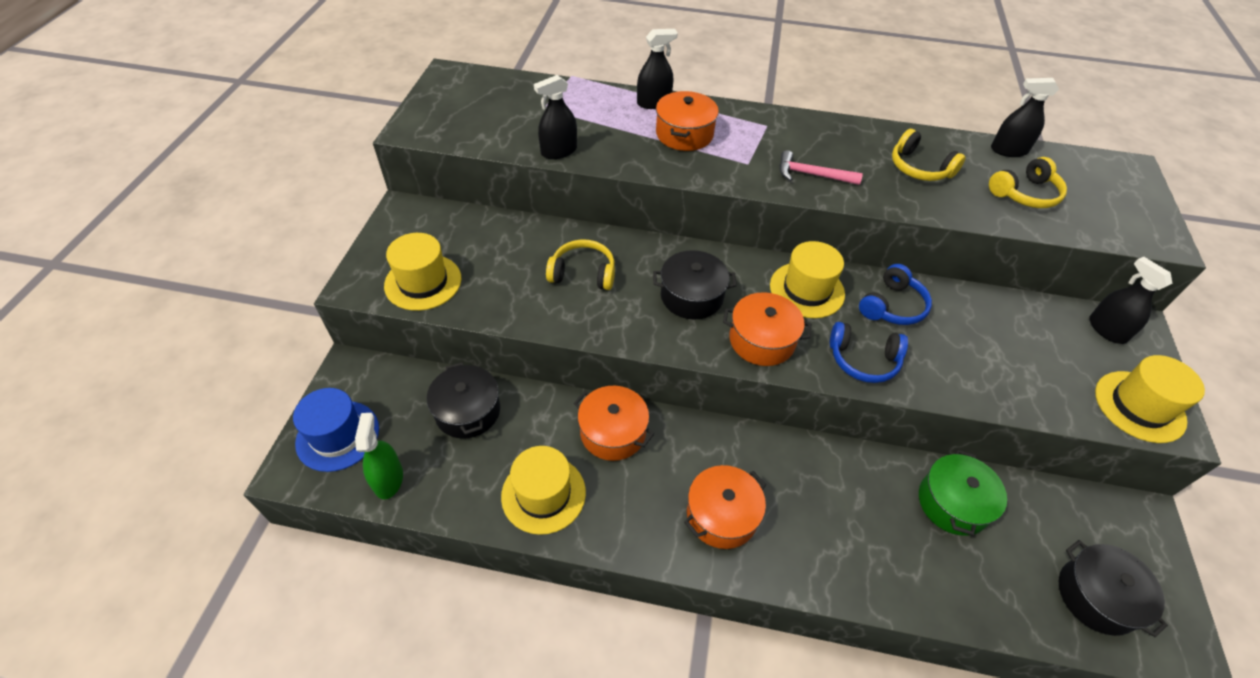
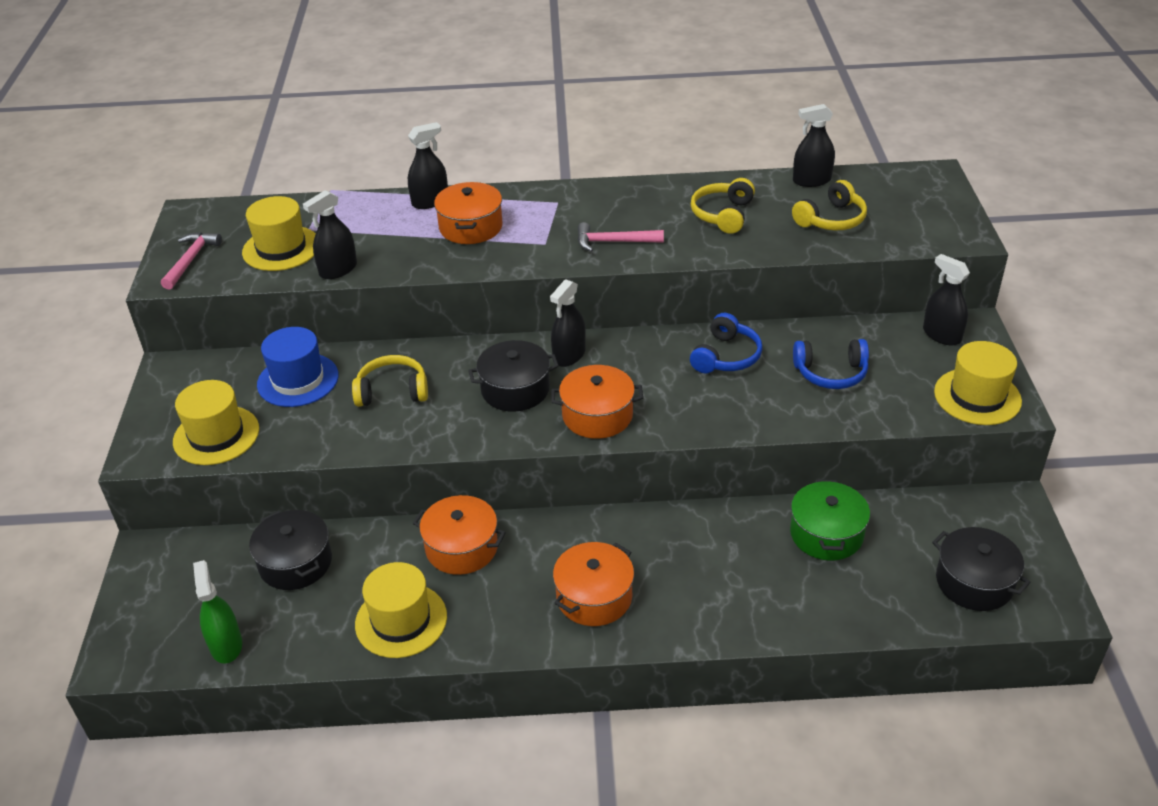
camera: 10 degrees left, 10 degrees down
(338, 435) = (155, 617): blue hat -> blue hat (298, 380)
(437, 117) = (191, 260): none -> pink hammer
(747, 272) = (569, 355): none -> black spray bottle
(807, 290) = (635, 359): yellow hat -> yellow hat (281, 248)
(863, 360) = (704, 412): blue headphones -> blue headphones (831, 373)
(919, 168) = (723, 214): yellow headphones -> yellow headphones turned 75 degrees clockwise

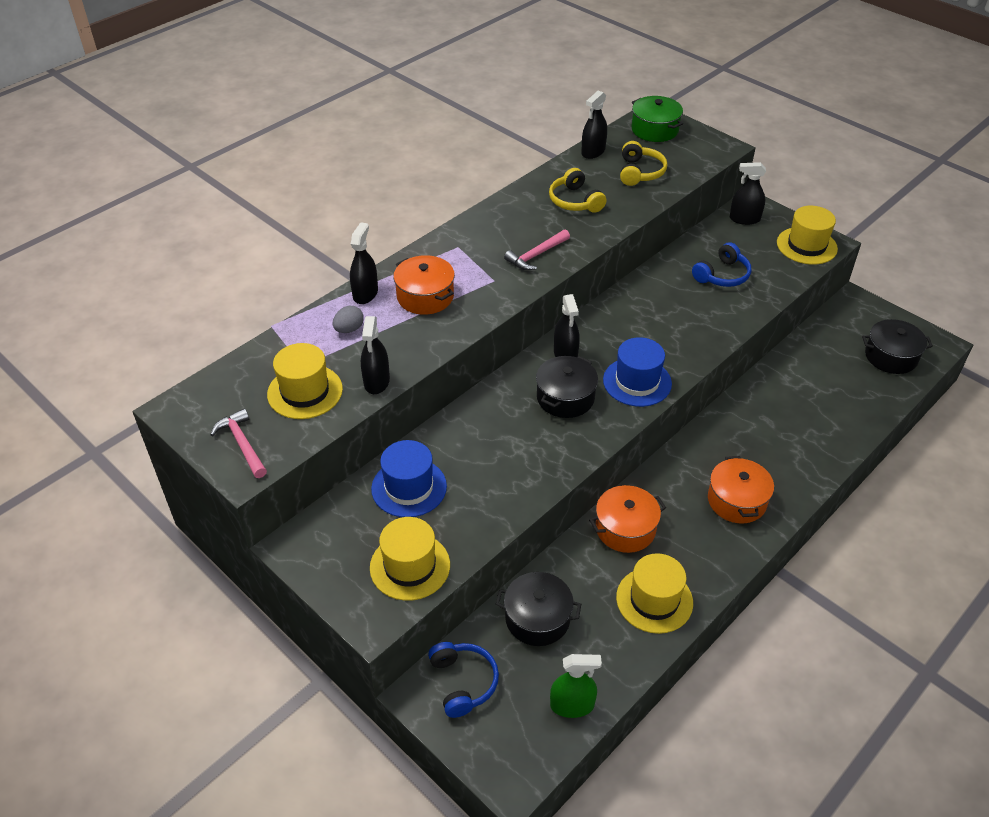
camera: 45 degrees left, 5 degrees up
(226, 645) = (572, 705): green spray bottle -> green spray bottle turned 150 degrees clockwise
(378, 221) = (349, 329): none -> grey egg
(392, 391) = (488, 451): yellow headphones -> none
(597, 415) = (637, 382): orange pot -> blue hat
(726, 356) = (655, 299): blue headphones -> blue headphones (463, 682)
(826, 534) = (797, 378): green pot -> green pot (654, 130)

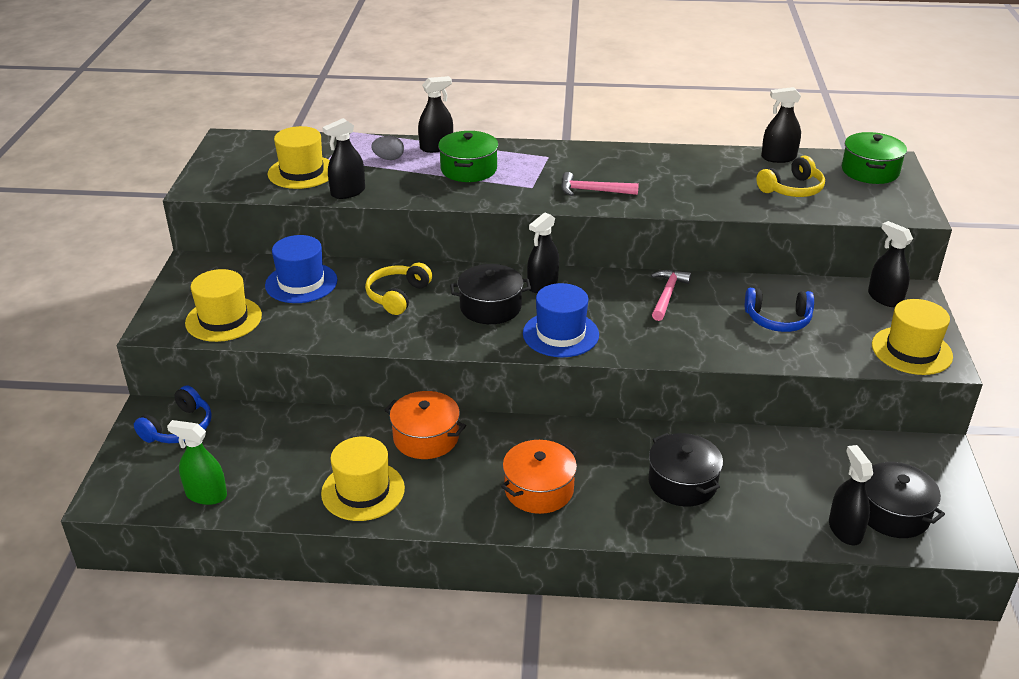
camera: 50 degrees right, 10 degrees down
(242, 444) = (223, 175): pink hammer -> pink hammer (667, 295)
(425, 296) = (468, 169): orange pot -> green pot
(537, 618) = (278, 435): black pot -> black pot (682, 483)
(572, 705) = (206, 495): green spray bottle -> green spray bottle turned 150 degrees clockwise
(575, 201) = (694, 178): yellow headphones -> yellow headphones (397, 296)
(889, 385) = (845, 530): none -> black spray bottle

